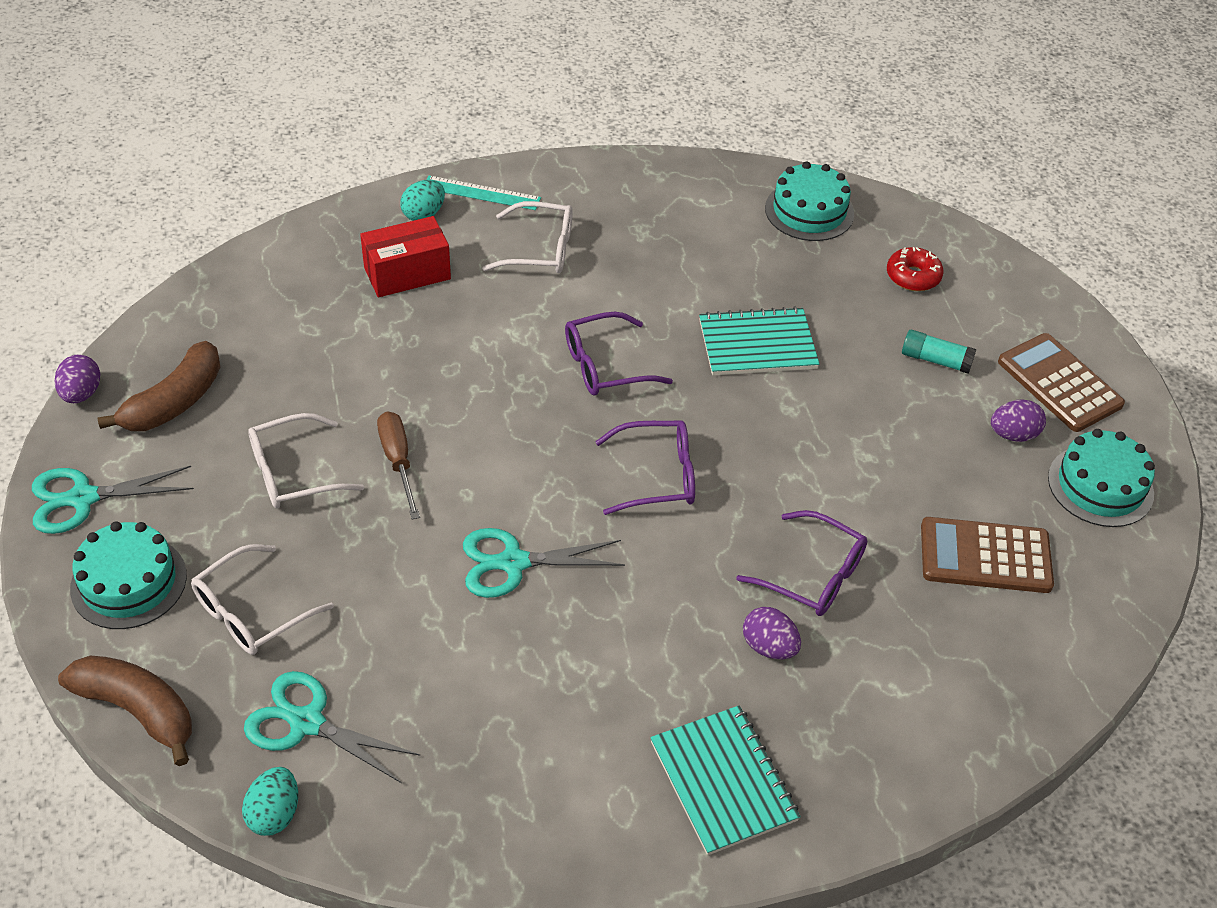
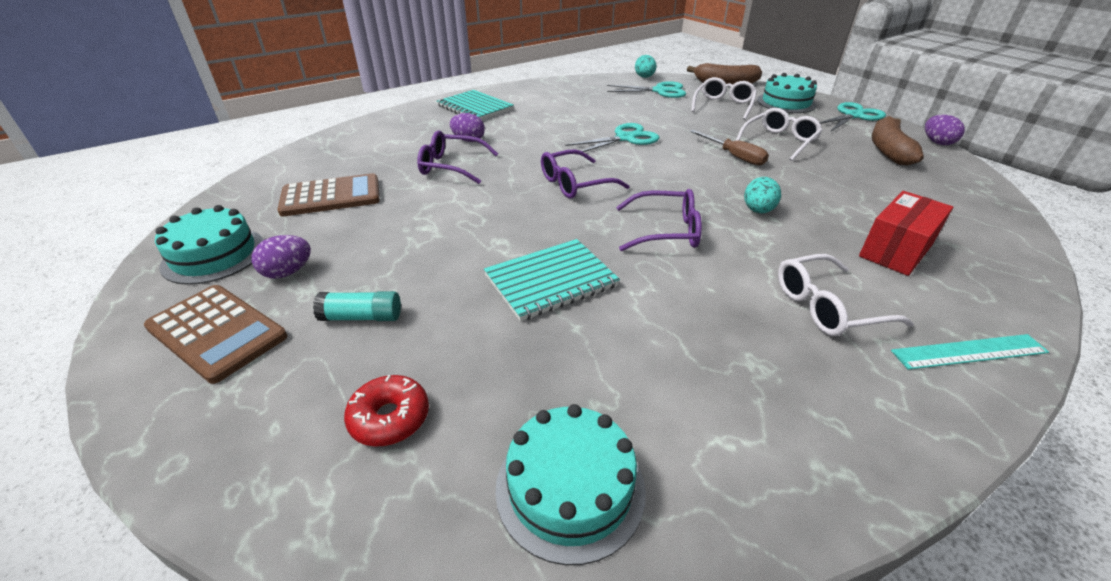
camera: 160 degrees right, 10 degrees down
(424, 214) = (974, 306): turquoise egg -> turquoise egg (758, 211)
(605, 365) = (666, 231): purple glasses -> purple glasses turned 45 degrees clockwise

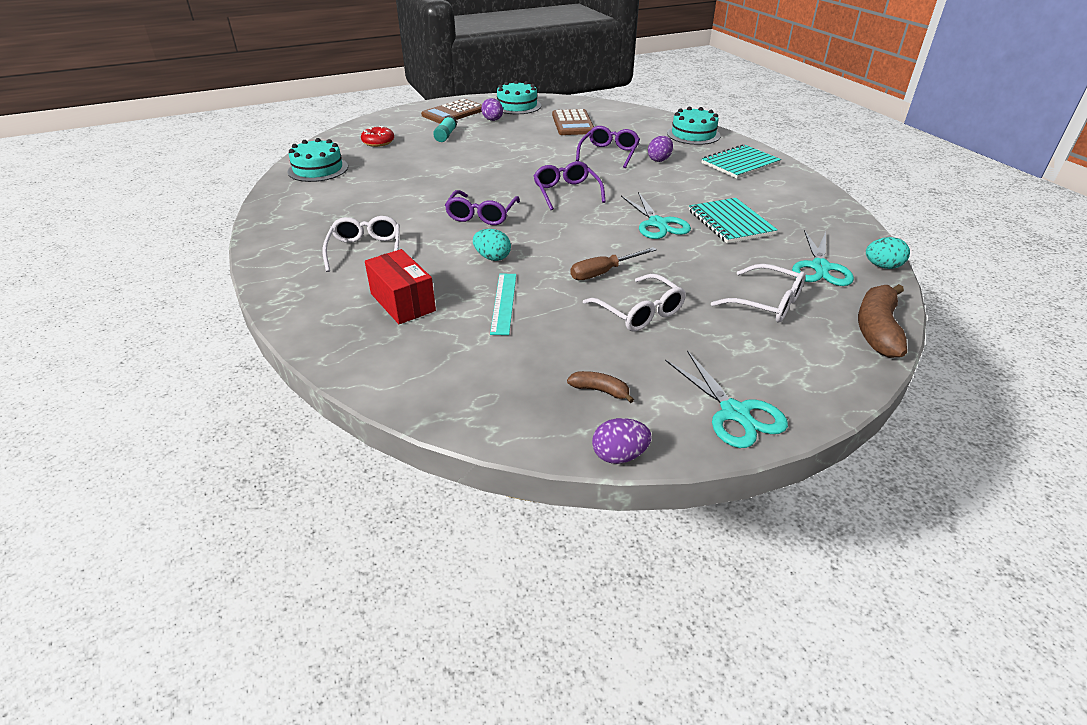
camera: 100 degrees right, 0 degrees up
(551, 281) = (447, 175): turquoise notebook -> turquoise notebook (730, 222)
(786, 103) = (790, 363): turquoise cake -> turquoise cake (693, 134)
(888, 150) = (600, 390): brown banana -> brown banana, size x0.52
(969, 351) = (293, 284): turquoise ruler -> turquoise ruler (504, 303)

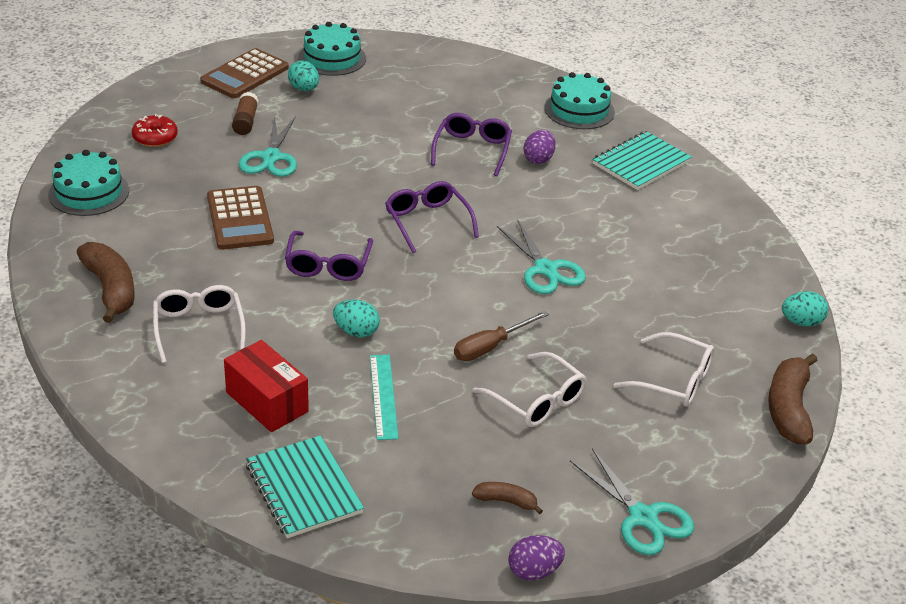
camera: 10 degrees left, 0 degrees up
(308, 224) = (110, 289): none -> brown banana
(446, 135) = (245, 121): turquoise glue stick -> brown glue stick
(493, 120) = (304, 89): purple egg -> turquoise egg
(572, 123) = (415, 92): brown calculator -> brown calculator (239, 219)
(730, 222) = (632, 264): turquoise notebook -> turquoise notebook (303, 489)
(820, 267) = (733, 327): turquoise scissors -> turquoise scissors (271, 157)

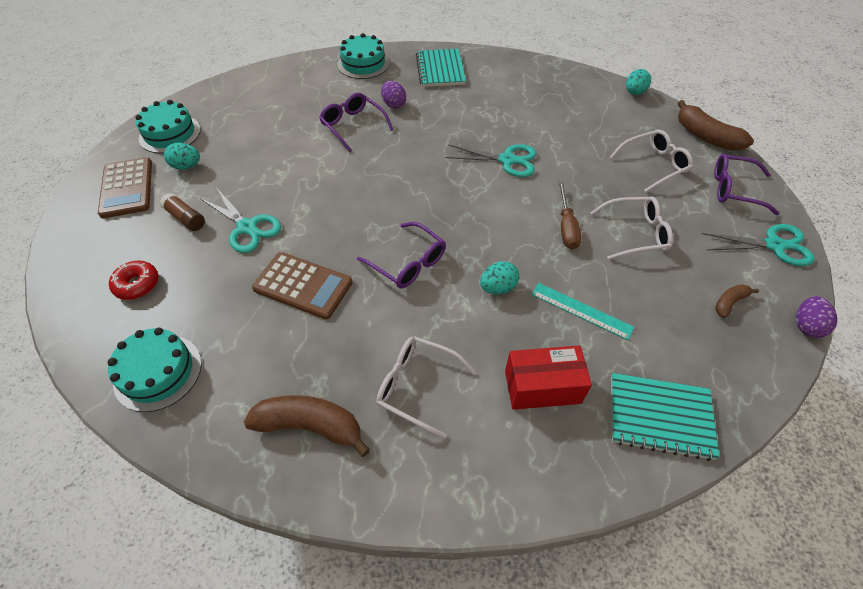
camera: 50 degrees left, 15 degrees up
(427, 222) = (408, 186): purple glasses -> purple glasses (734, 189)

